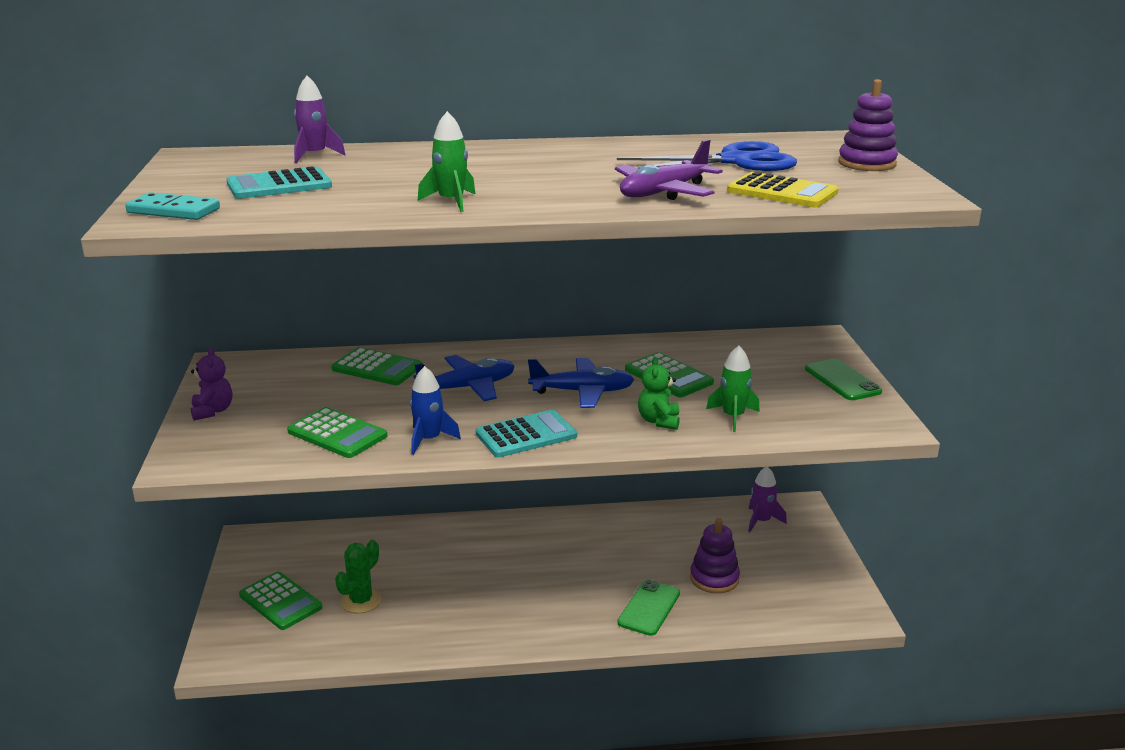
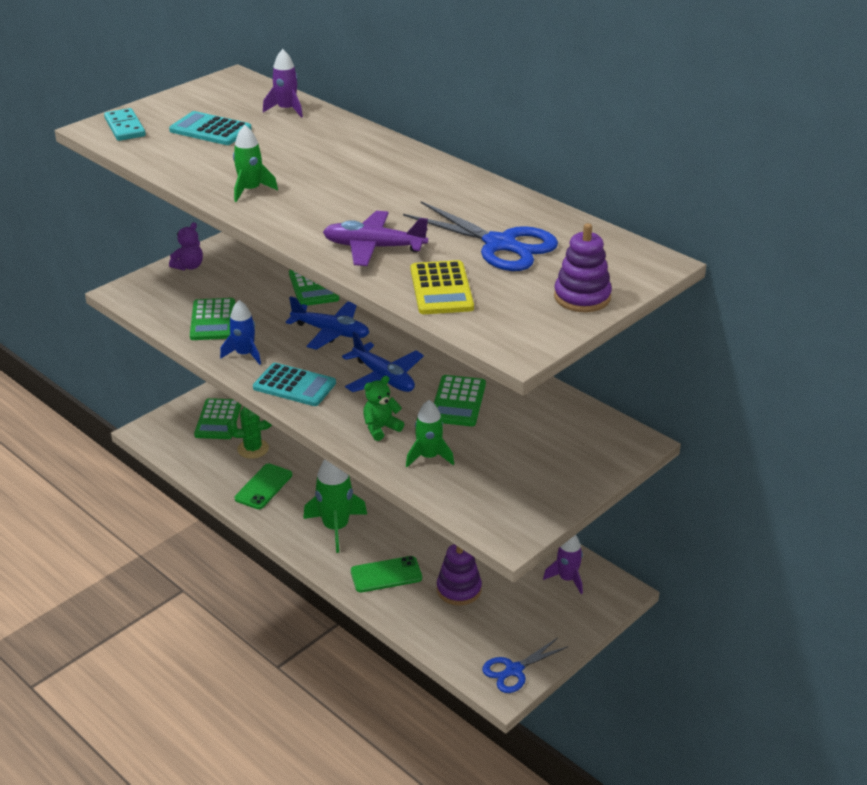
camera: 50 degrees right, 10 degrees up
(547, 606) = (335, 527): none -> green rocket
(842, 380) = (563, 483): green phone -> green phone (263, 487)
(844, 599) = (514, 670): none -> blue scissors

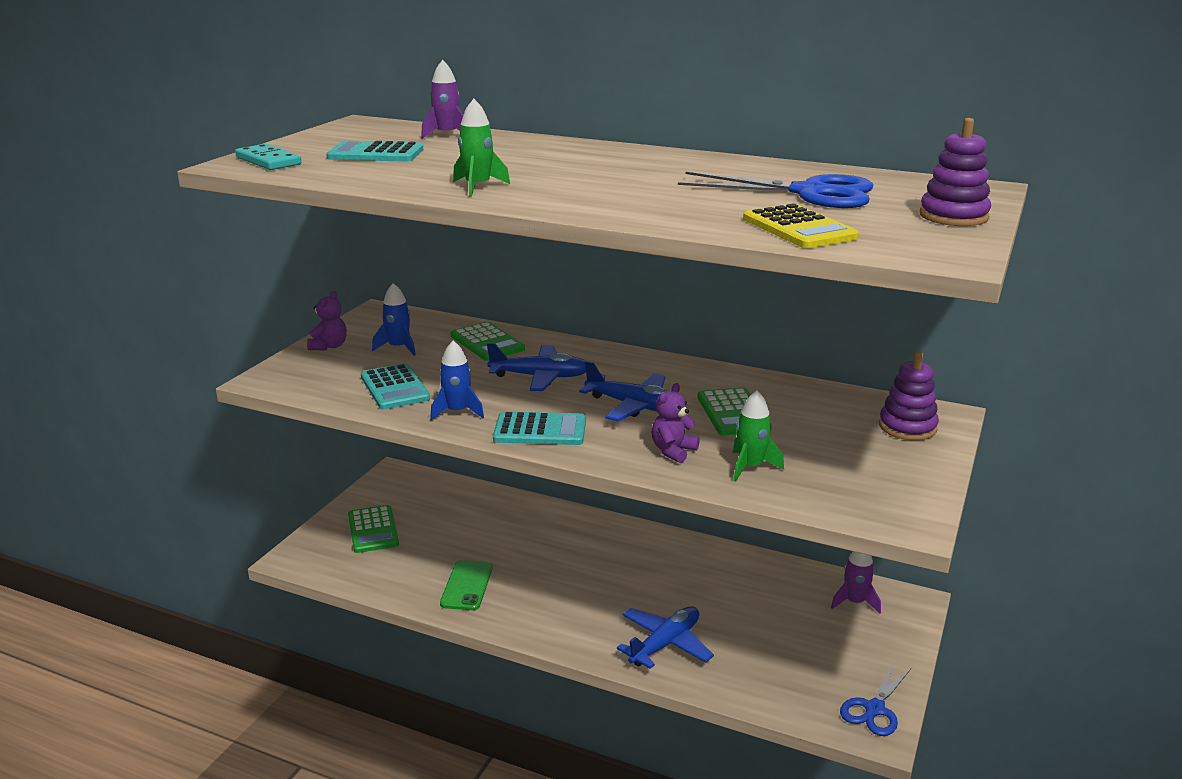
camera: 20 degrees left, 10 degrees down
(213, 320) = (395, 388): green calculator -> turquoise calculator
(241, 278) = (398, 348): none -> blue rocket
(253, 449) = (431, 550): green cactus -> none
(335, 527) = (576, 609): green rocket -> none
(374, 247) = (678, 209): purple plane -> none
(381, 428) = (673, 451): green teddy bear -> purple teddy bear
(386, 575) = (665, 644): green phone -> blue plane
(459, 589) = (753, 640): purple stacking toy -> purple stacking toy (907, 427)

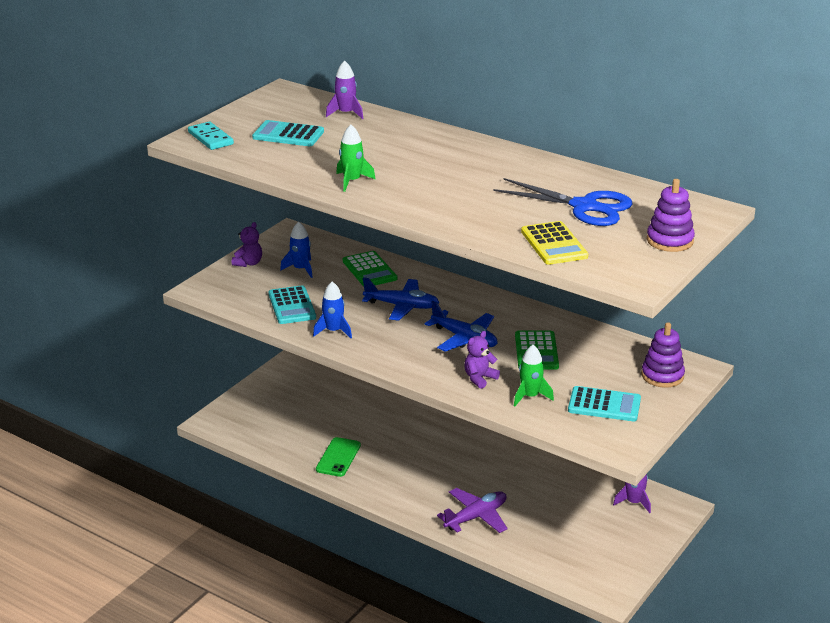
camera: 10 degrees right, 5 degrees up
(373, 530) = (274, 405): green calculator -> none
(540, 430) = (389, 352): turquoise calculator -> turquoise calculator (604, 405)
(665, 644) = (476, 517): blue plane -> purple plane
(874, 709) = (614, 579): blue scissors -> none

